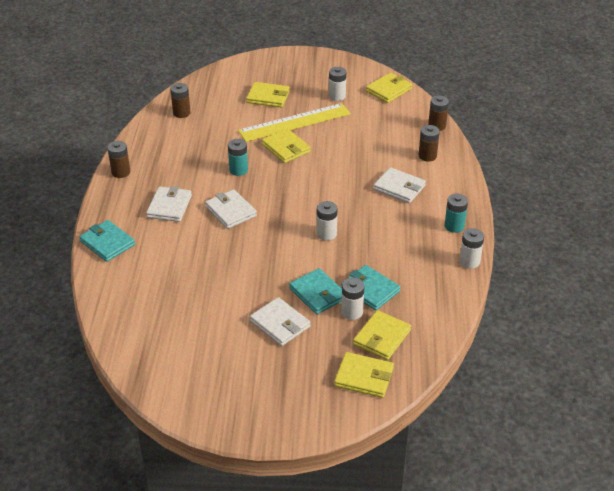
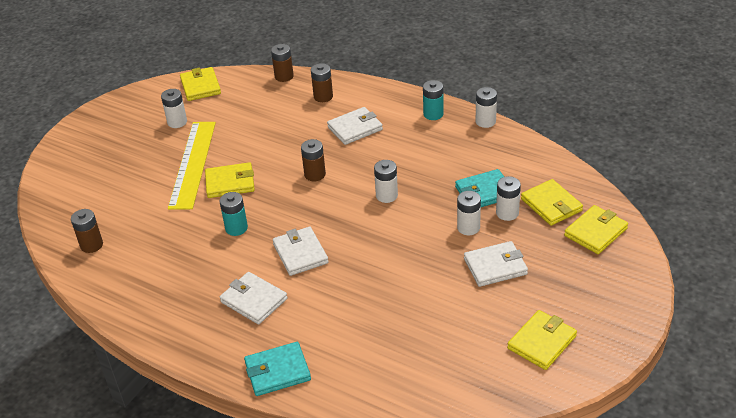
camera: 60 degrees left, 0 degrees up
(121, 172) = (156, 327): brown battery -> brown battery (315, 174)
(230, 211) = (300, 253): white wallet -> white wallet turned 75 degrees clockwise
(268, 97) = (130, 170): yellow wallet -> yellow wallet (541, 342)
(318, 293) = (468, 227): turquoise wallet -> white battery

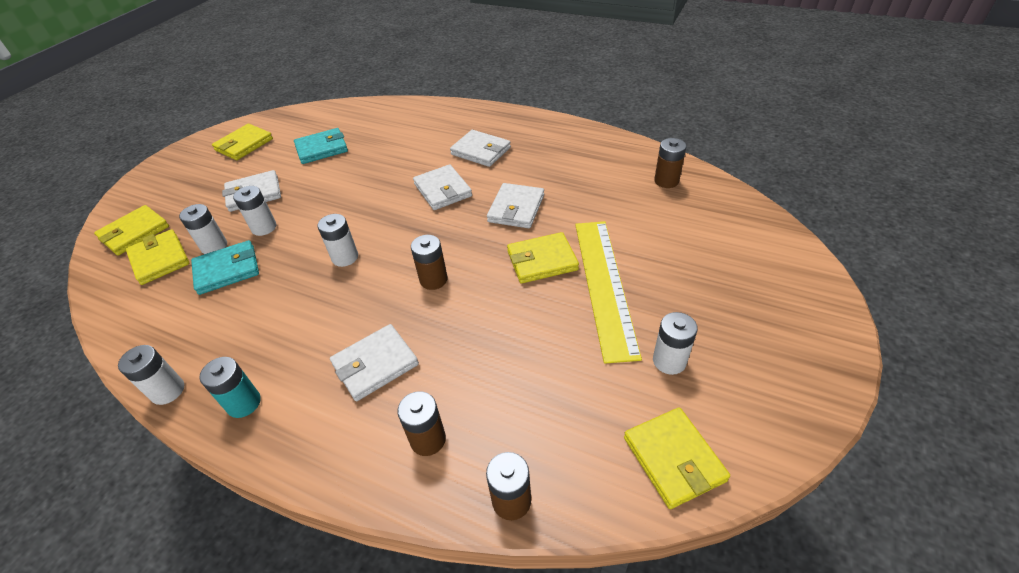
camera: 175 degrees right, 5 degrees up
(236, 228) = (516, 208): turquoise battery -> white wallet
(277, 371) = (451, 112): turquoise wallet -> turquoise wallet (322, 149)

